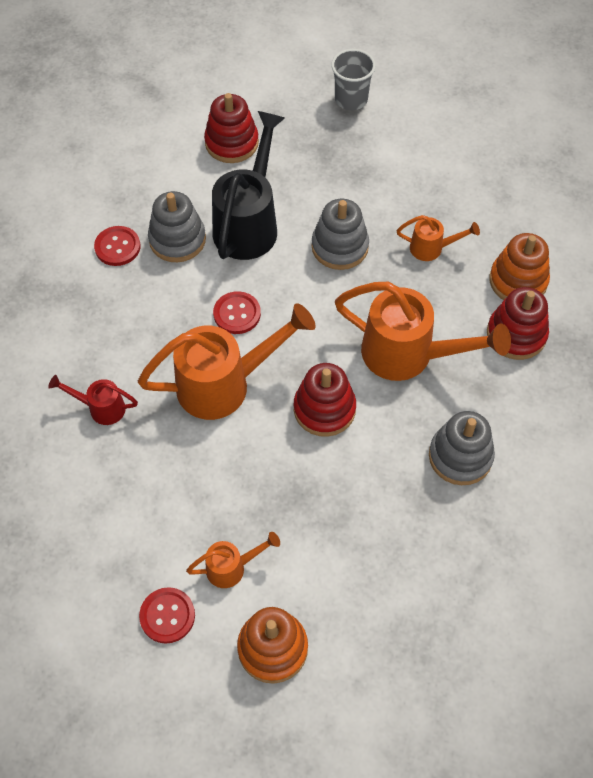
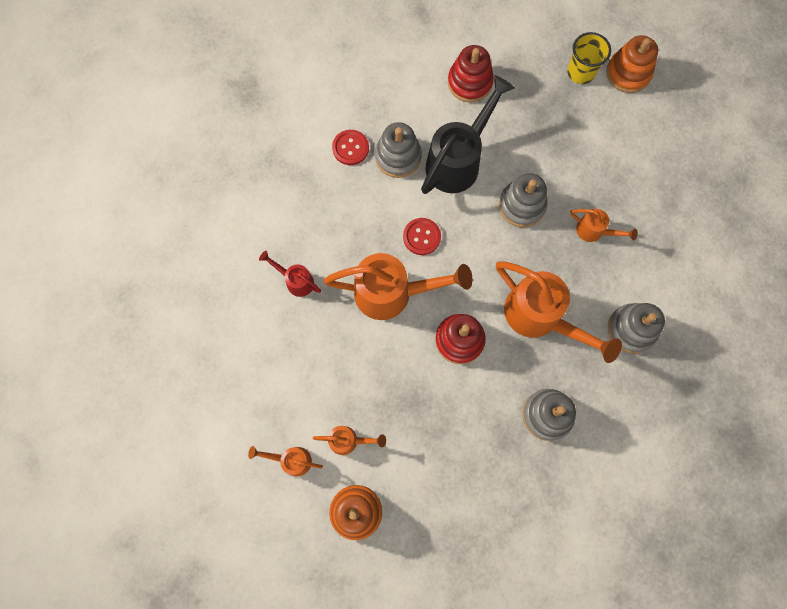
camera: 20 degrees right, 15 degrees up
(167, 616) = (291, 460): red button -> orange watering can
(351, 99) = (581, 72): grey cup -> yellow cup
(516, 334) = (631, 329): red stacking toy -> grey stacking toy
(518, 281) = (652, 283): orange stacking toy -> orange stacking toy (628, 73)

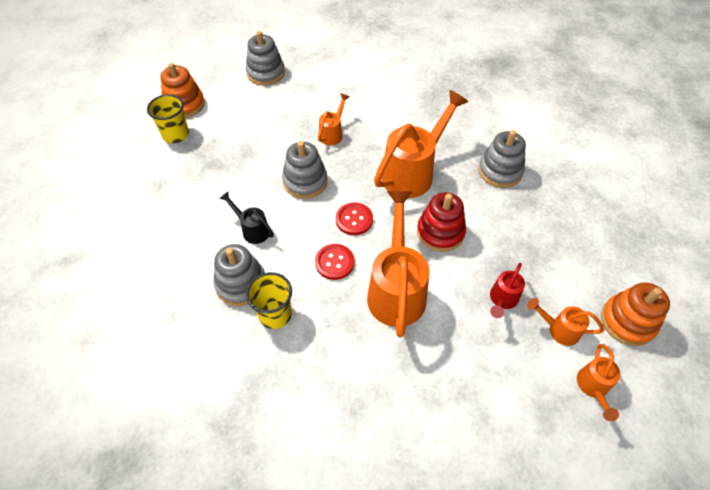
camera: 90 degrees left, 20 degrees down
(295, 280) = (386, 390): red watering can -> red watering can (502, 300)
(349, 440) = (558, 329): orange watering can -> orange watering can turned 75 degrees counterclockwise
(350, 148) = (223, 332): red button -> red button (354, 219)
(367, 188) = (275, 314): none -> yellow cup
(458, 160) = (252, 229): black watering can -> black watering can, size x0.49
(469, 82) = (166, 218): red stacking toy -> none
(631, 329) = (418, 116): grey stacking toy -> grey stacking toy (266, 73)

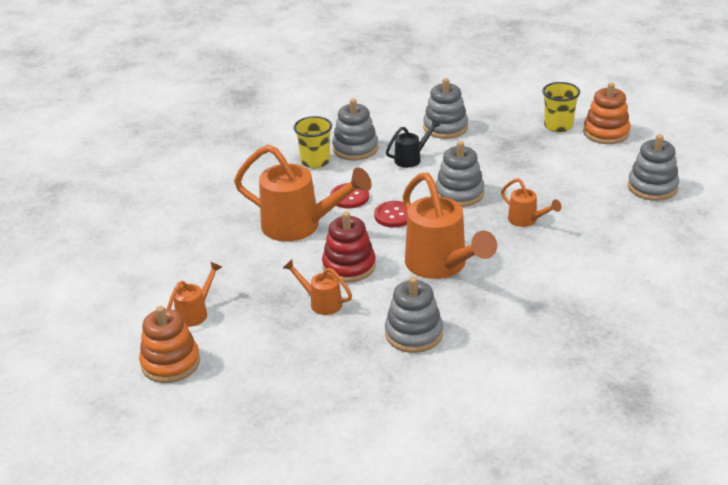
camera: 110 degrees right, 20 degrees down
(186, 216) = (445, 127): none -> grey stacking toy
(502, 300) = (248, 286): red watering can -> none
(593, 388) = (130, 314): orange watering can -> orange watering can (321, 302)

